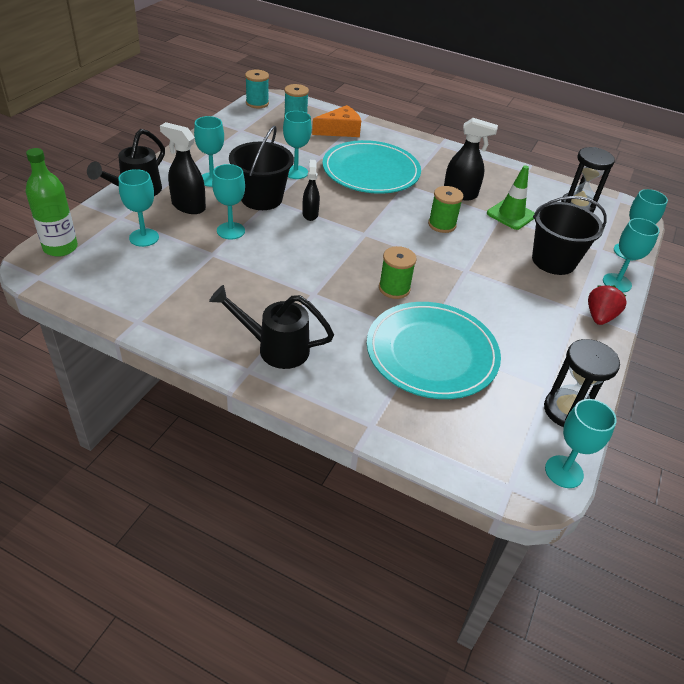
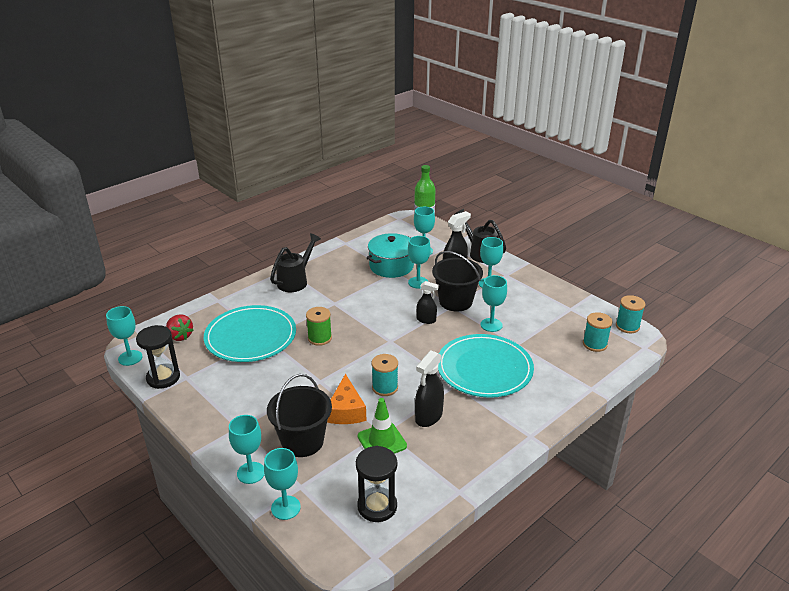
camera: 115 degrees right, 10 degrees down
(196, 260) = (391, 266): none -> turquoise pot
(340, 130) = (567, 368): orange cheese -> orange cheese (346, 410)
(442, 224) = (385, 387): green spool -> turquoise spool
(599, 317) = (223, 438): red strawberry -> red strawberry (180, 336)

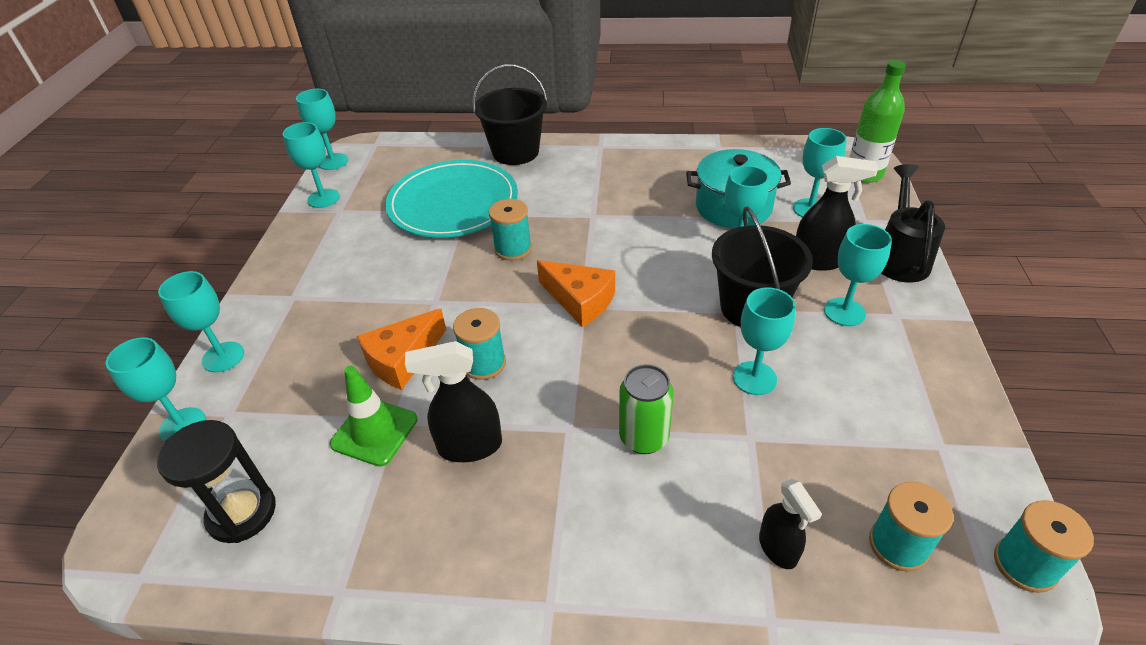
camera: 50 degrees right, 10 degrees up
(163, 378) = (323, 198): black hourglass -> turquoise goblet
(180, 336) = (399, 164): red strawberry -> none
(296, 281) = (592, 164): black watering can -> none
(302, 441) = (311, 361): black bucket -> black bucket (515, 152)
(319, 338) = (513, 249): green spool -> turquoise spool
(386, 339) = (580, 300): none -> orange cheese
(426, 320) = (670, 308): black spray bottle -> black spray bottle (778, 549)
(484, 368) = (644, 438): turquoise plate -> green can

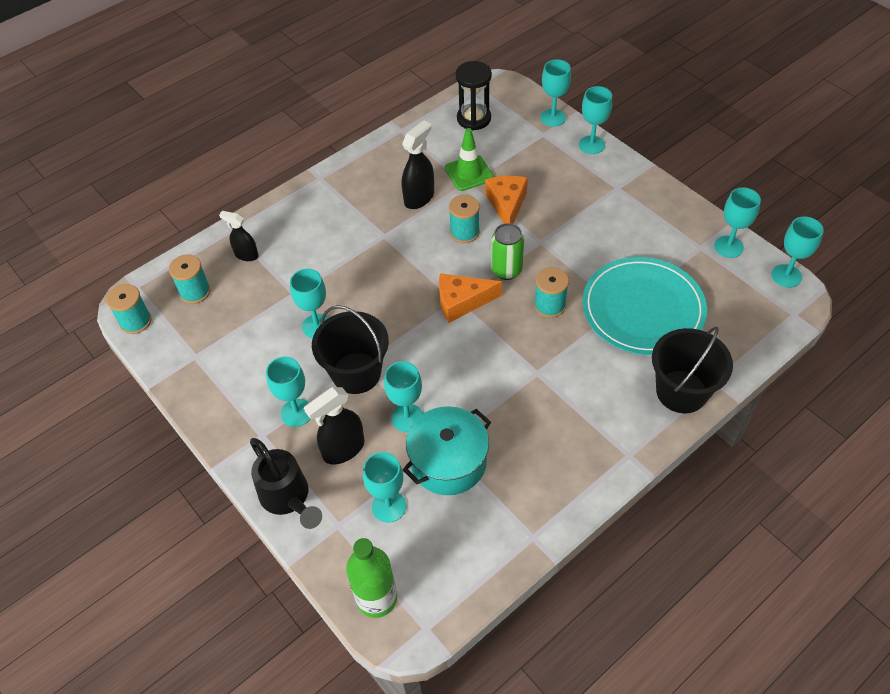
camera: 135 degrees right, 10 degrees up
(644, 438) = (345, 256): green can -> green can (506, 270)

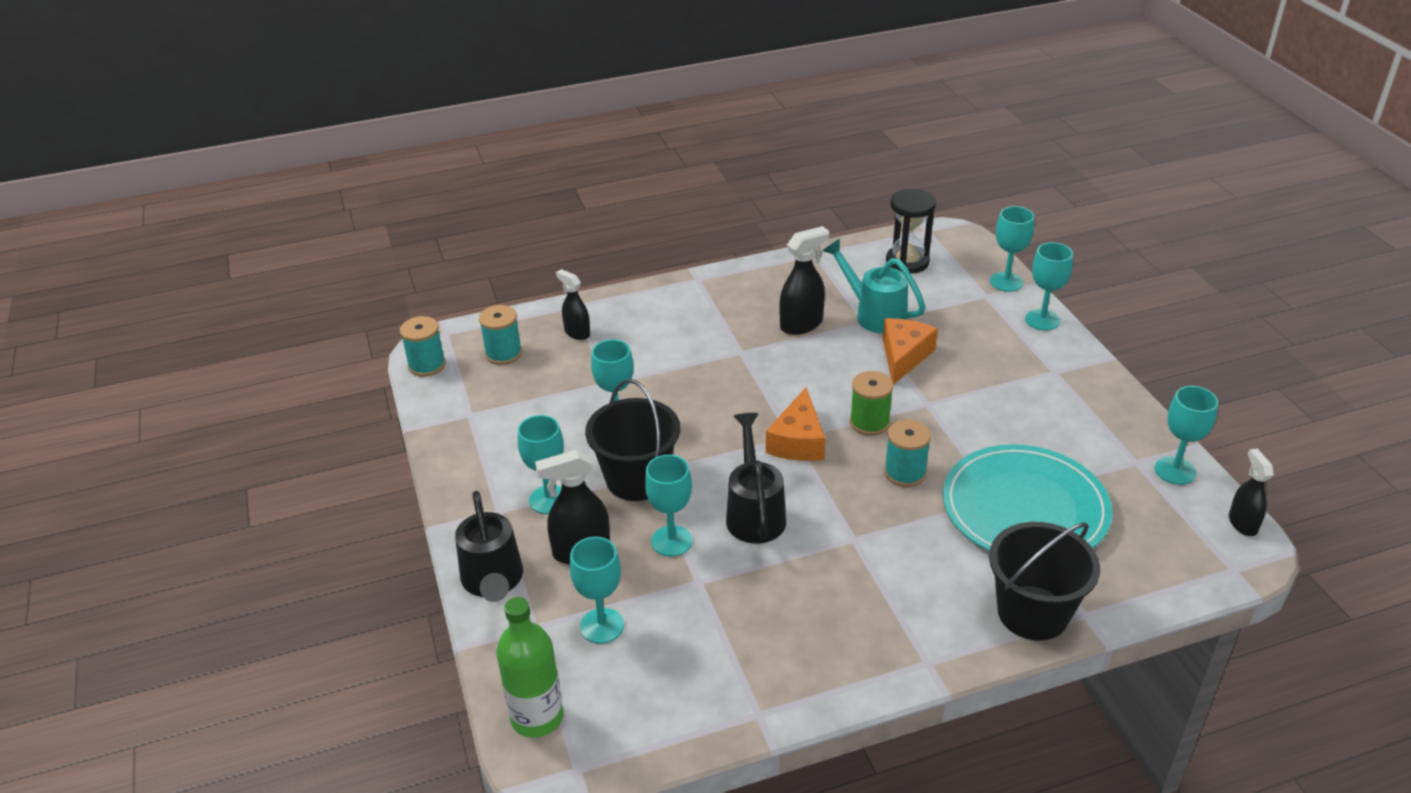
camera: 20 degrees right, 15 degrees down
(448, 462) = (696, 601): turquoise pot -> none
(457, 373) = (754, 512): none -> black watering can
(462, 302) = (798, 441): orange cheese -> orange cheese turned 90 degrees counterclockwise
(464, 232) = (838, 371): turquoise spool -> none
(469, 173) = (873, 314): green traffic cone -> turquoise watering can
(506, 270) = (869, 422): green can -> green spool
(786, 276) = (1242, 523): turquoise goblet -> black spray bottle

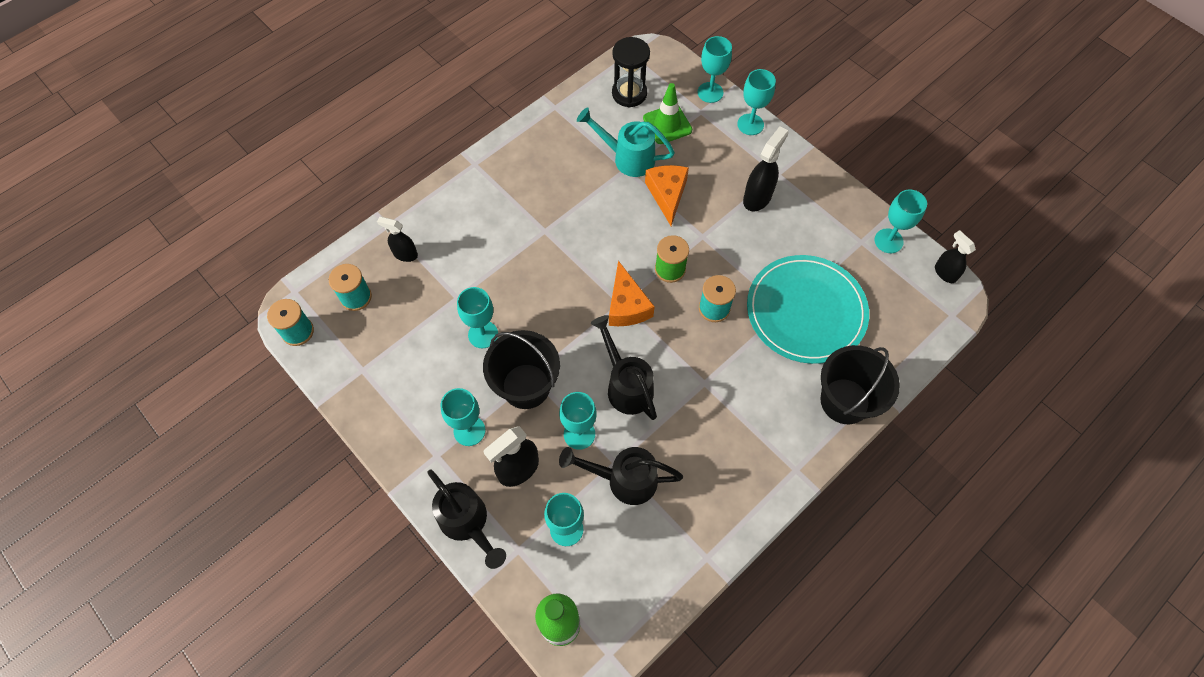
camera: 25 degrees left, 25 degrees up
(698, 601) = (623, 479): none -> black watering can
(801, 324) = (578, 187): black spray bottle -> black spray bottle (757, 197)
(938, 297) = (667, 124): none -> green traffic cone

